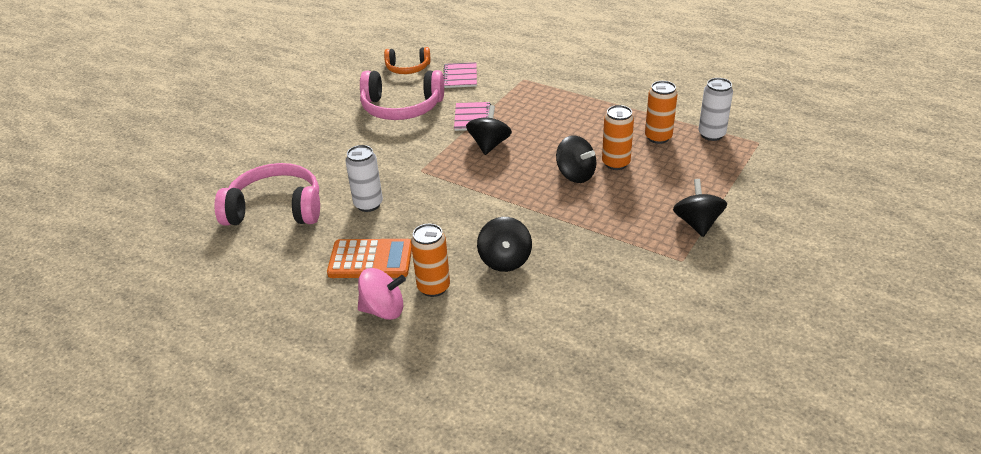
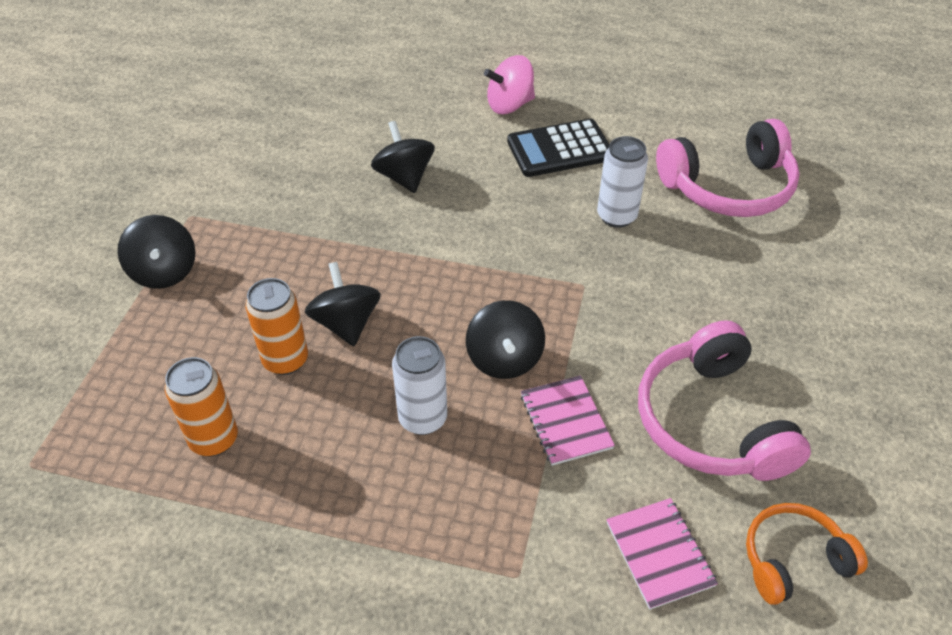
camera: 160 degrees right, 10 degrees up
(370, 260) = (559, 149): orange calculator -> black calculator
(401, 107) = (711, 421): pink headphones -> pink headphones turned 90 degrees counterclockwise
(433, 287) = (471, 134): orange can -> none
(575, 175) = (346, 323): black spinning top -> black spinning top turned 45 degrees clockwise
(711, 134) = (113, 469): white can -> white can (423, 418)

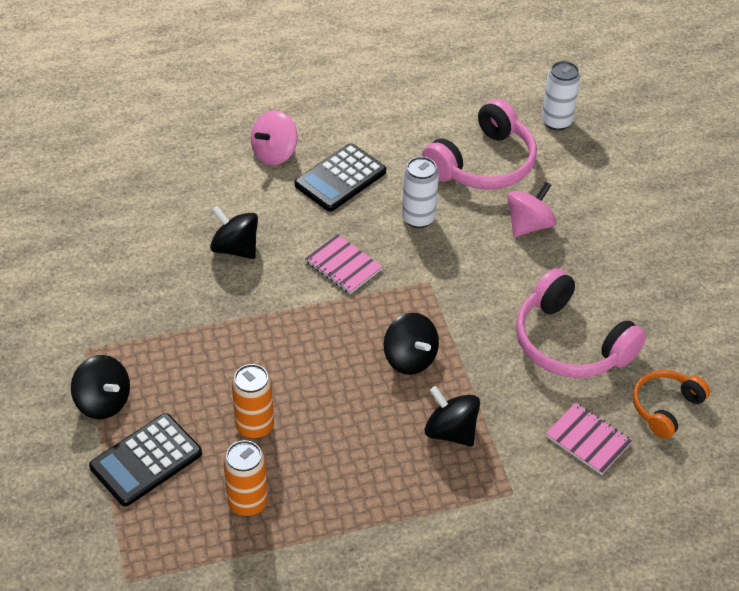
camera: 30 degrees left, 0 degrees up
(154, 347) = (146, 460): none -> black calculator
(346, 323) = (279, 381): black spinning top -> black spinning top (451, 431)
(423, 418) = (383, 423): white can -> white can (556, 122)
(566, 421) = (479, 383): pink notebook -> pink notebook (343, 265)
(742, 269) = (529, 225): none -> pink spinning top

